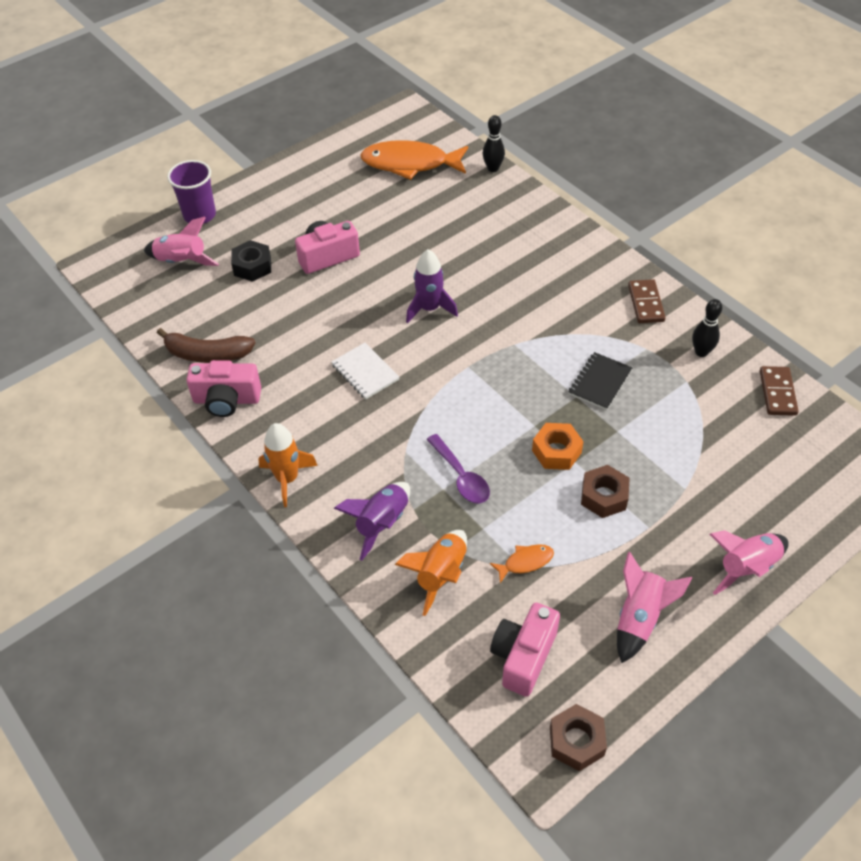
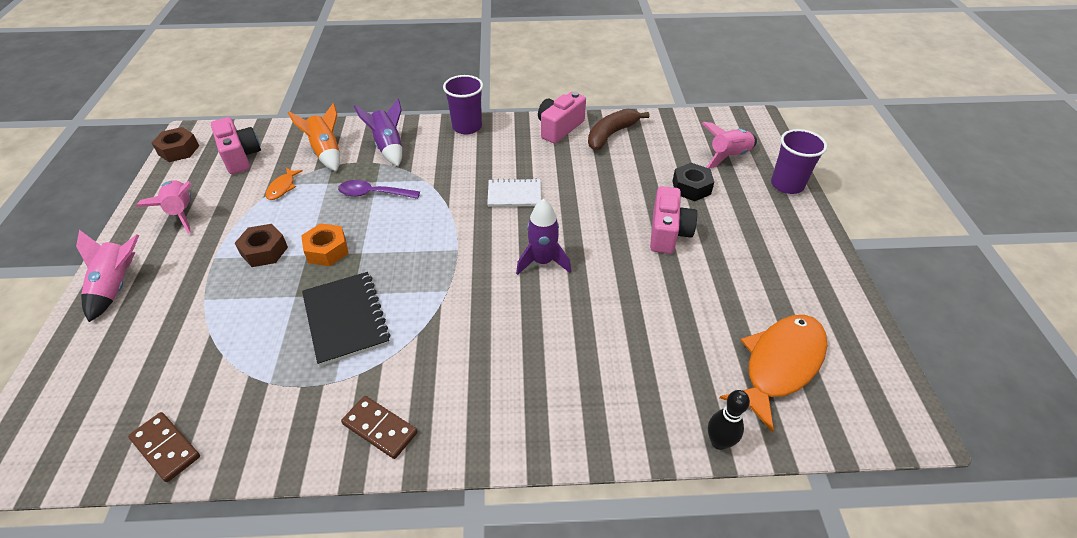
camera: 125 degrees right, 5 degrees down
(287, 479) = (467, 127): orange rocket -> purple cup
(600, 382) = (346, 319): black notebook -> black notebook, size x1.51
(701, 352) = (277, 424): black bowling pin -> none

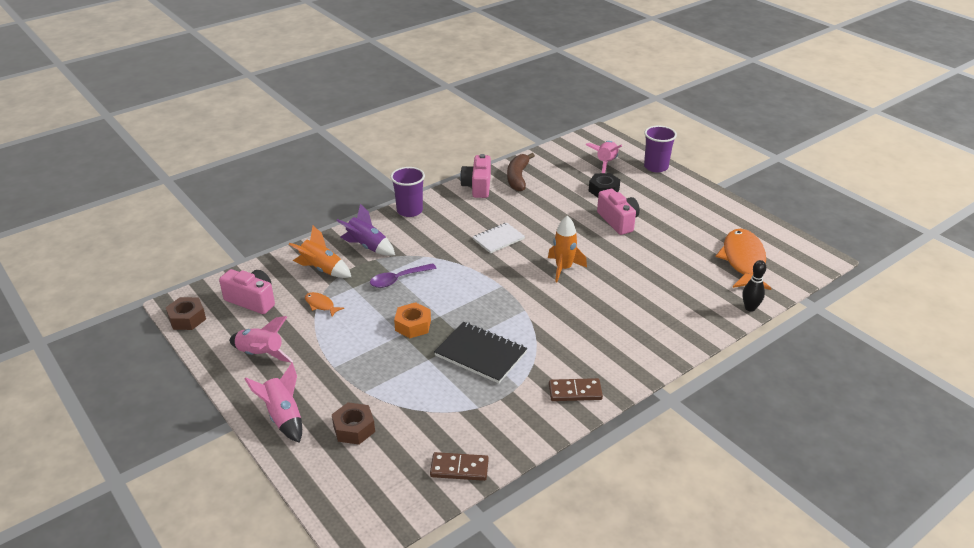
camera: 35 degrees left, 10 degrees down
(264, 251) = (367, 346): brown nut -> brown nut (354, 428)
(282, 188) = (321, 305): orange fish -> orange fish turned 150 degrees clockwise
(543, 261) = (563, 268): purple rocket -> orange rocket

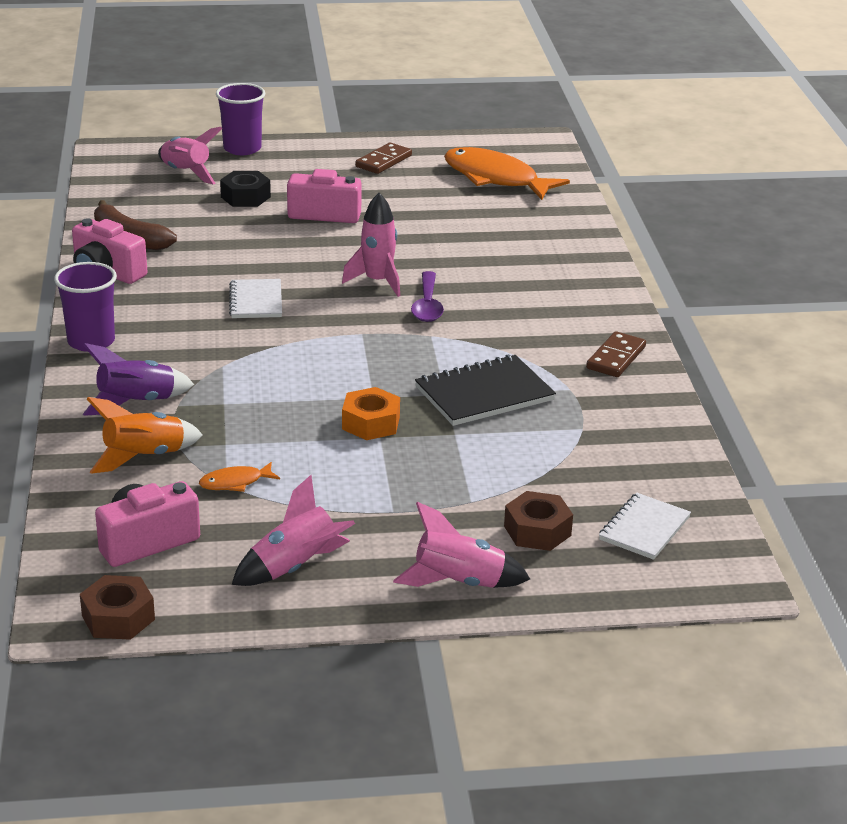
camera: 60 degrees left, 5 degrees down
(388, 474) = (644, 528): none -> white notebook
(398, 279) = (252, 402): purple spoon -> purple spoon (427, 305)
(459, 468) = (677, 476): brown domino -> brown domino (383, 161)
(563, 268) = (377, 282): orange rocket -> pink rocket
(750, 308) = (580, 208): black bowling pin -> none

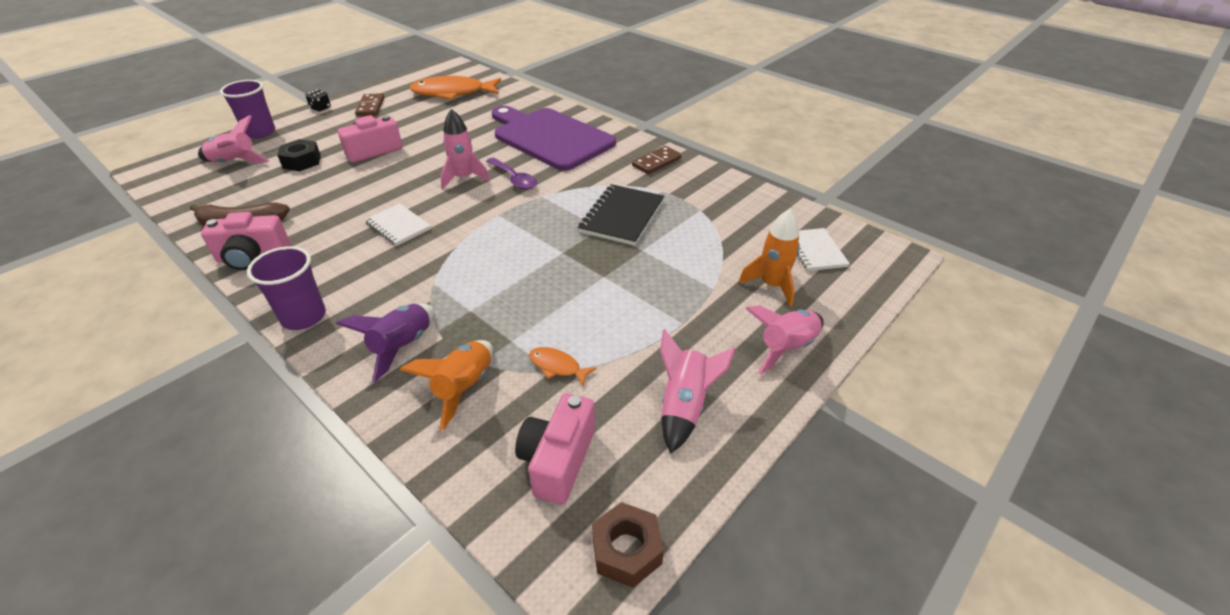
camera: 40 degrees left, 10 degrees up
(235, 482) = (557, 366): orange fish -> orange fish turned 90 degrees clockwise
(331, 143) = (321, 108): none -> black dice
(371, 423) = (585, 270): orange nut -> none
(533, 277) = (550, 137): none -> purple cutting board
(537, 531) = (772, 285): brown nut -> orange rocket
(616, 358) = (656, 162): brown domino -> brown domino turned 60 degrees clockwise

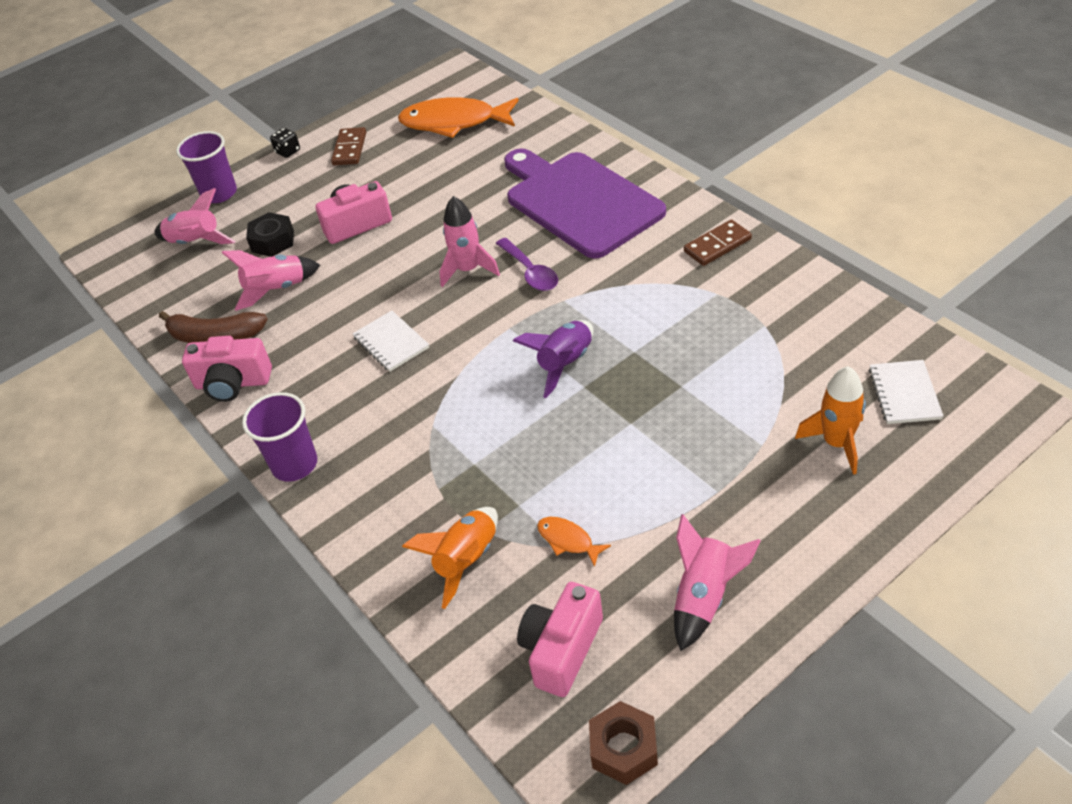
camera: 15 degrees right, 5 degrees up
(402, 346) = (400, 507): purple rocket -> purple rocket (565, 364)
(622, 216) = (662, 334): black notebook -> none
(786, 348) = (837, 530): pink rocket -> pink rocket (276, 290)

